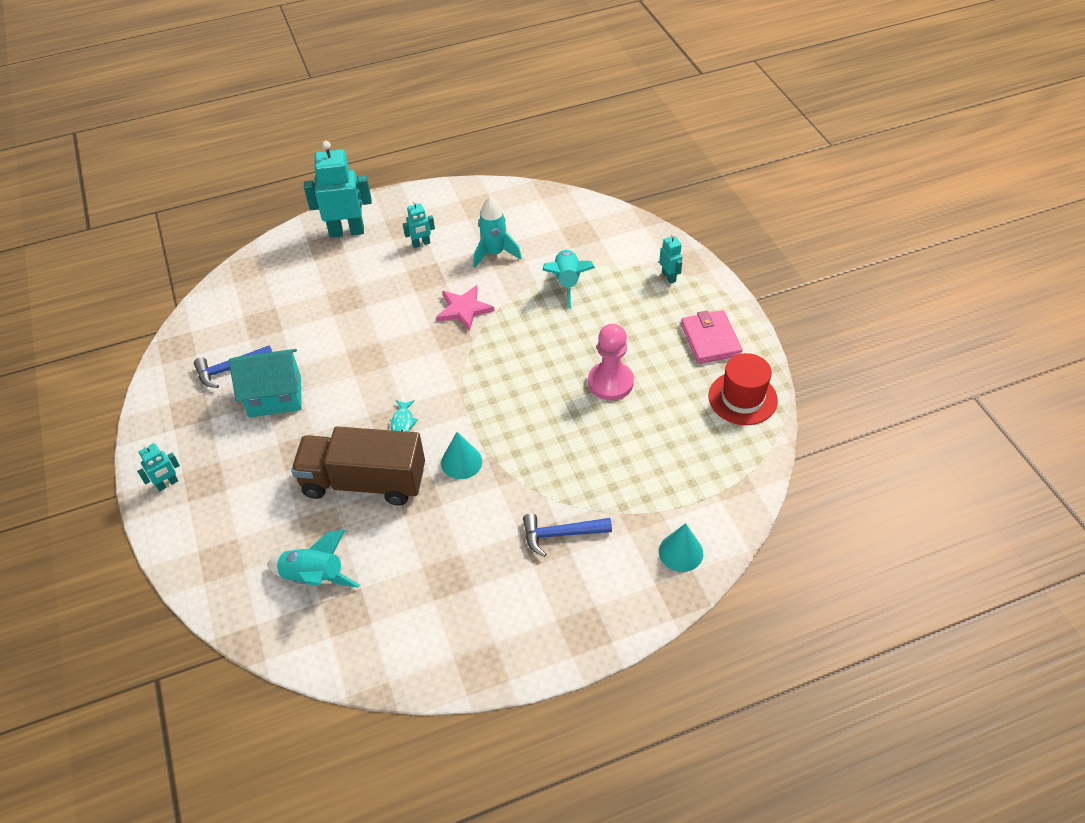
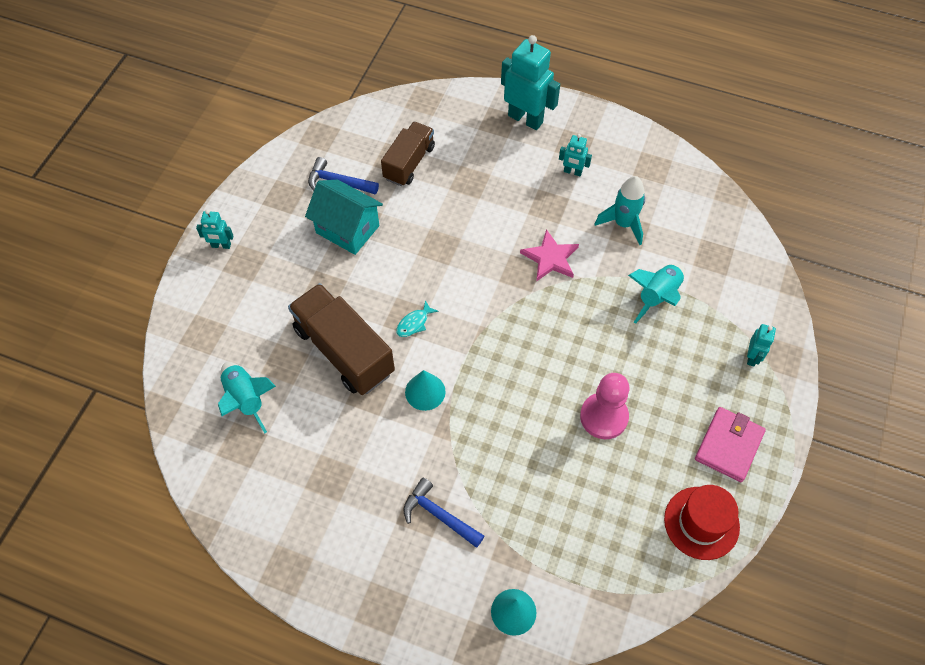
camera: 40 degrees right, 10 degrees up
(280, 318) = (409, 163): none -> brown truck

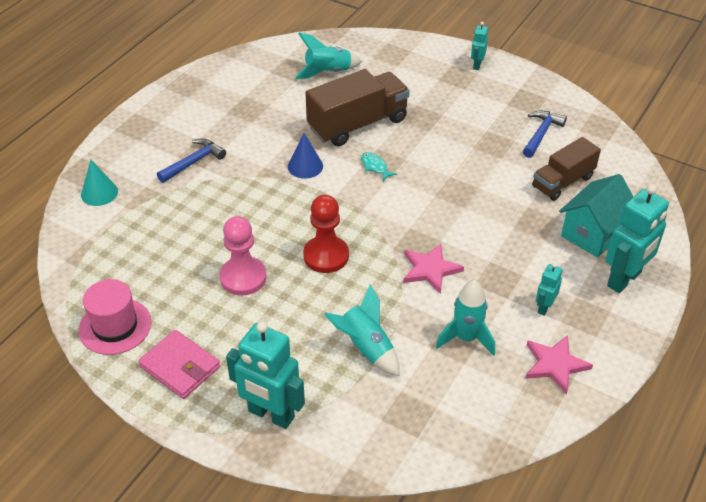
camera: 100 degrees right, 15 degrees down
(347, 229) = (485, 135): turquoise house -> turquoise house (593, 233)
(409, 163) = (563, 182): brown truck -> brown truck turned 105 degrees clockwise
(425, 392) = (305, 166): turquoise cone -> blue cone
(555, 347) = (326, 256): none -> red pawn
(632, 163) = (555, 364): none -> pink star
(701, 523) = (115, 326): red hat -> pink hat
(752, 357) = (271, 415): turquoise robot -> turquoise robot, size x2.01

